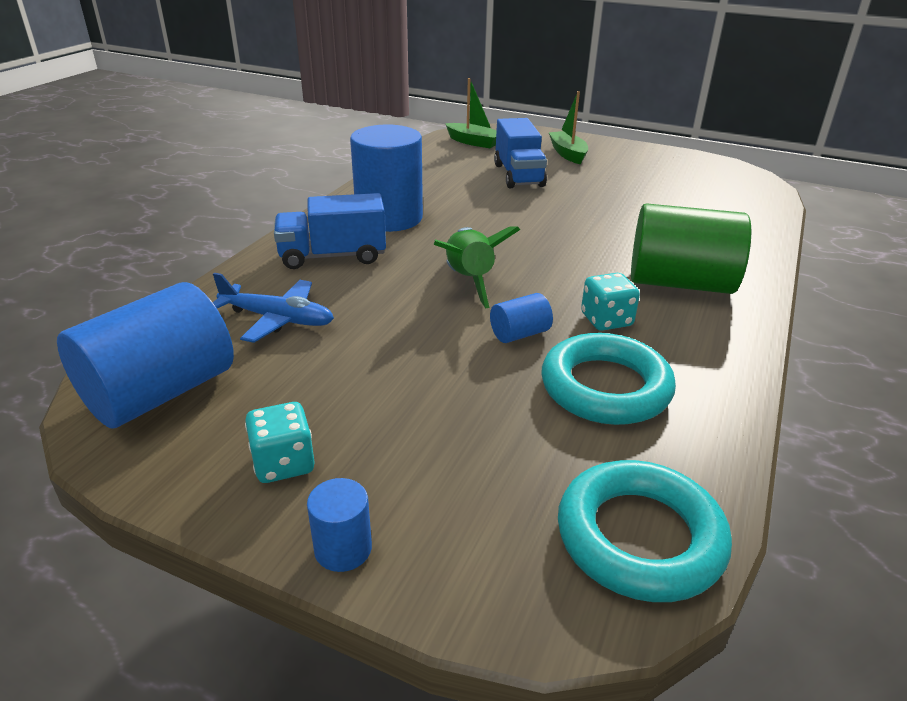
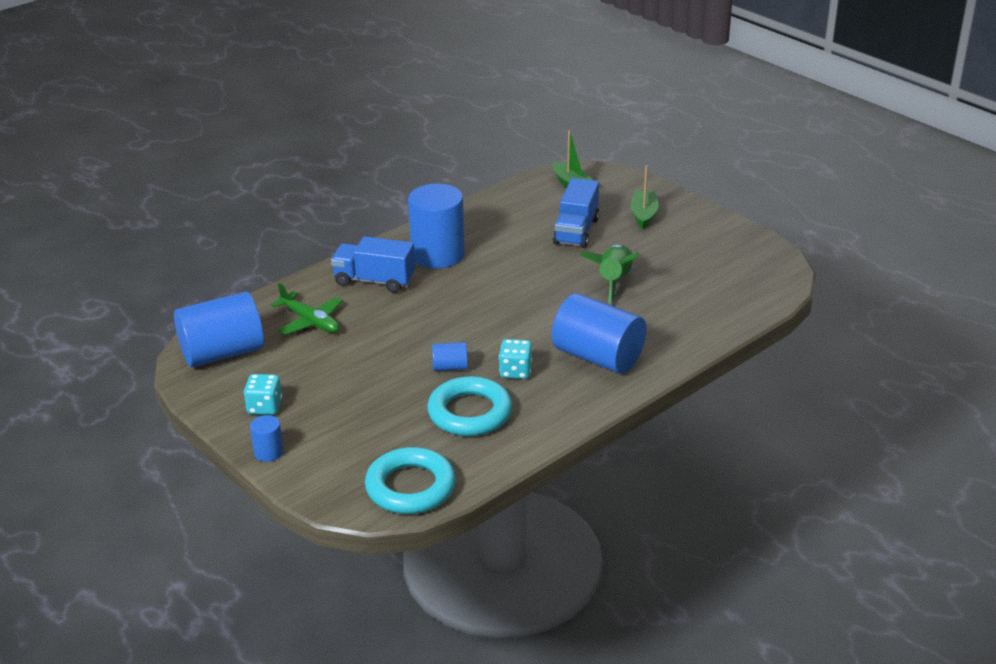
camera: 25 degrees right, 0 degrees up
(277, 319) = (310, 321): blue plane -> green plane
(468, 281) = (450, 321): green rocket -> green rocket (614, 282)
(680, 283) = (598, 357): green cylinder -> blue cylinder

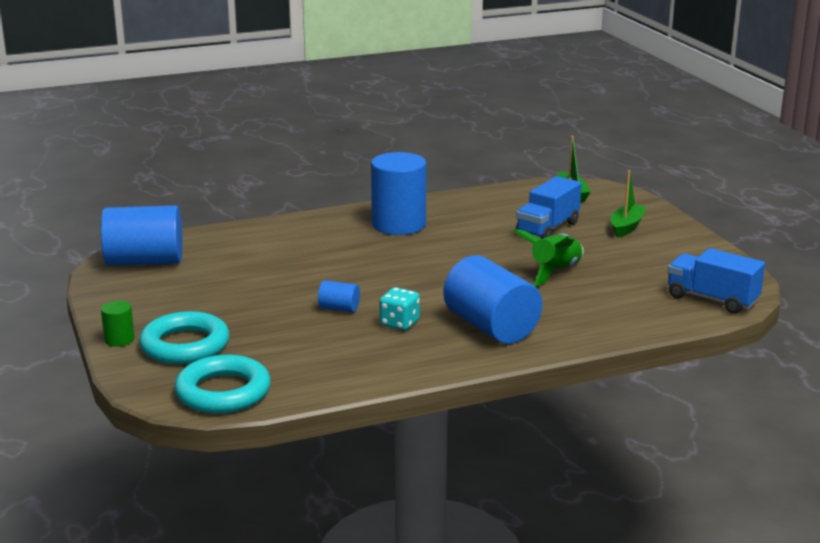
camera: 20 degrees right, 10 degrees down
(264, 407) = (146, 306): turquoise dice -> none
(268, 452) = (119, 340): blue cylinder -> green cylinder
(310, 321) = (241, 253): green plane -> none
(374, 281) = (324, 234): blue truck -> blue truck (712, 299)
(470, 413) = (328, 346): turquoise ring -> turquoise ring (185, 345)

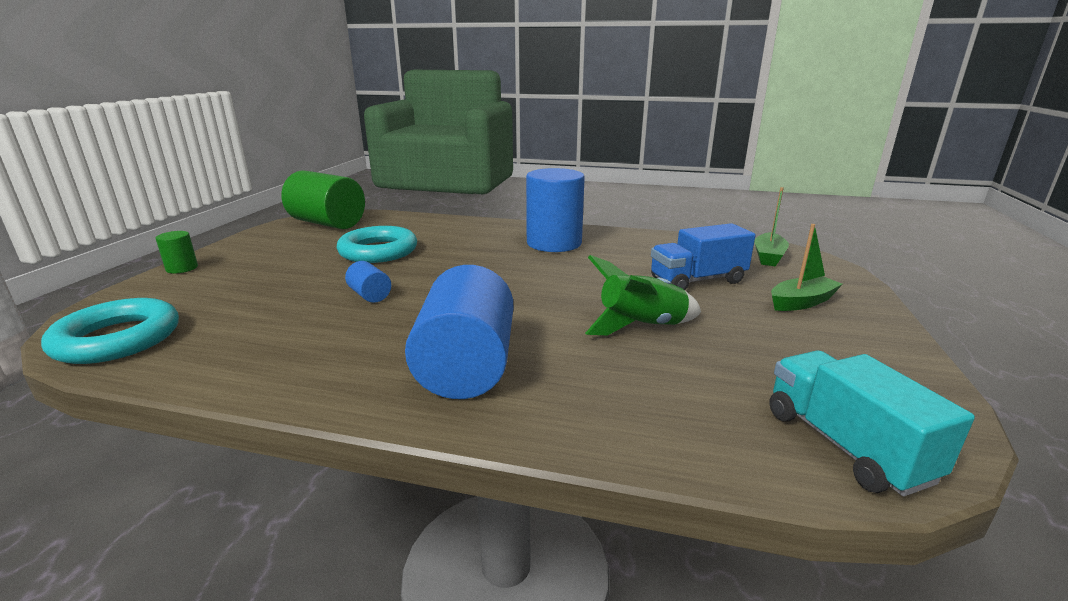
camera: 35 degrees right, 0 degrees up
(145, 261) = (327, 223): blue cylinder -> green cylinder
(185, 345) = (202, 287): turquoise ring -> turquoise ring (378, 251)
(399, 323) = (388, 327): turquoise dice -> none
(712, 299) = (845, 445): blue truck -> turquoise truck

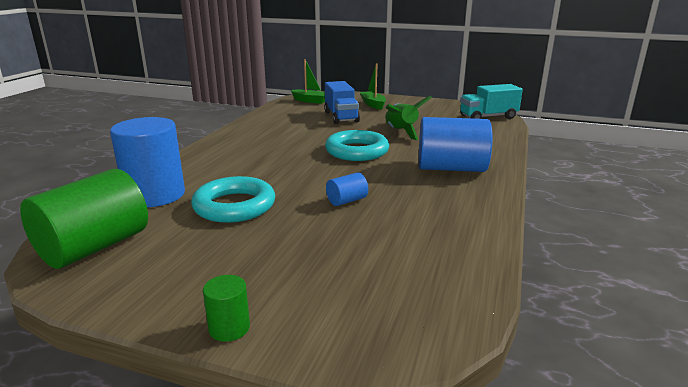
camera: 85 degrees left, 0 degrees up
(117, 339) = (435, 307): turquoise ring -> turquoise ring (357, 151)
(554, 243) = (255, 143): blue cylinder -> blue cylinder (155, 195)

